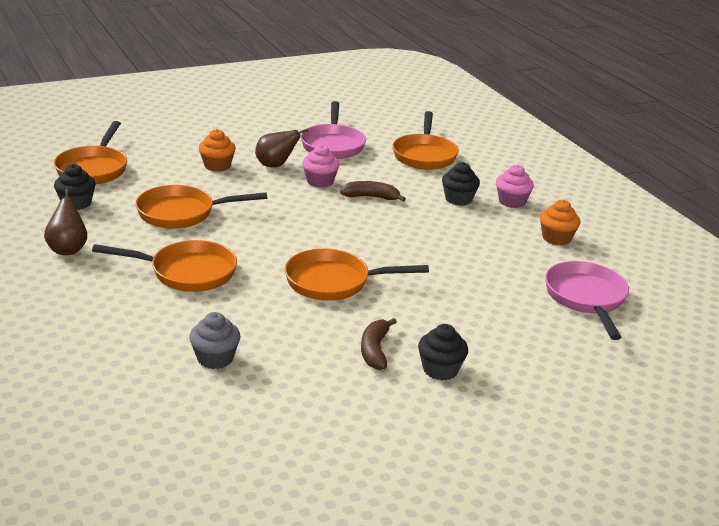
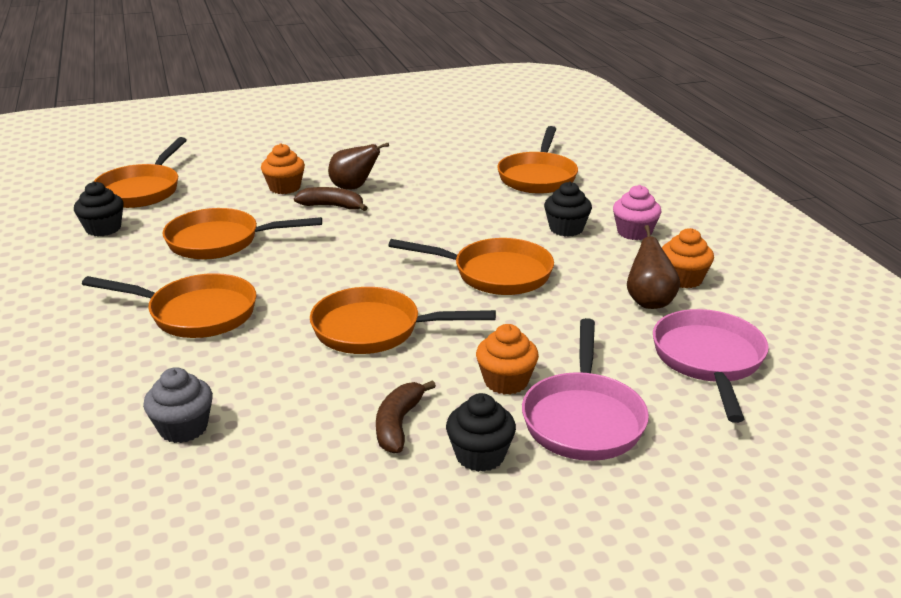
camera: 10 degrees right, 0 degrees up
(68, 249) = (67, 282): brown pear -> brown pear (649, 301)
(320, 181) = (400, 206): pink cupcake -> none
(333, 145) = (430, 165): pink pan -> pink pan (583, 418)
(371, 197) = (456, 225): brown banana -> brown banana (332, 206)
(413, 236) = (495, 274): none -> orange pan
(444, 317) = (506, 381): none -> orange cupcake

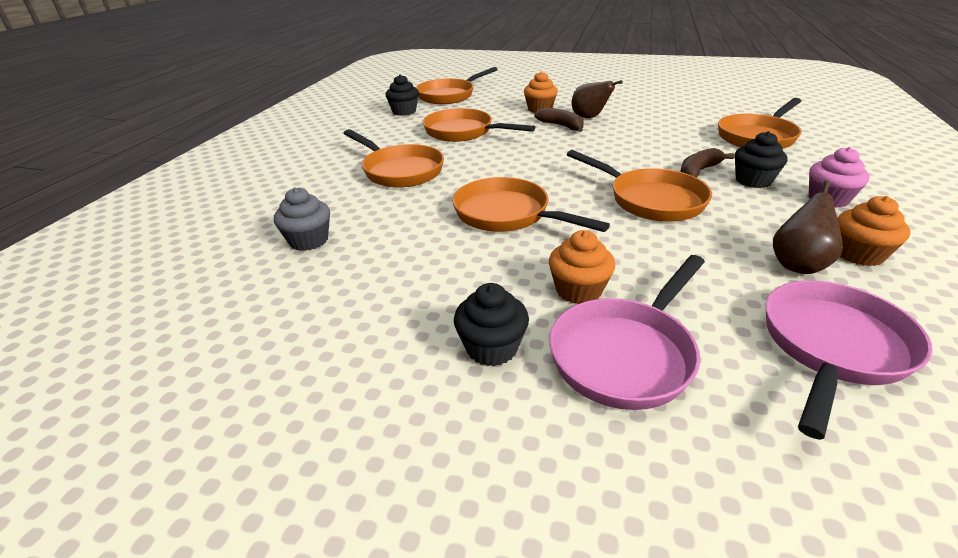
camera: 35 degrees right, 5 degrees up
(398, 424) = (451, 293): brown banana -> brown banana (698, 171)

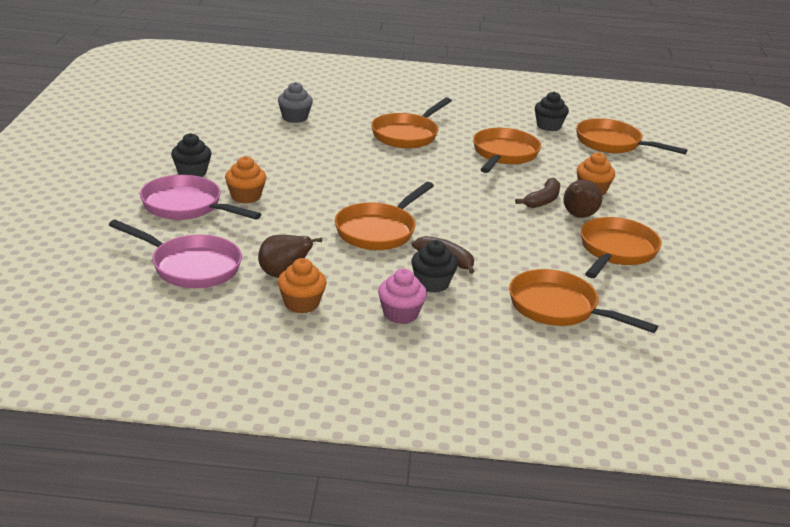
camera: 75 degrees right, 5 degrees down
(507, 215) = (341, 175): orange pan -> orange pan (616, 251)

